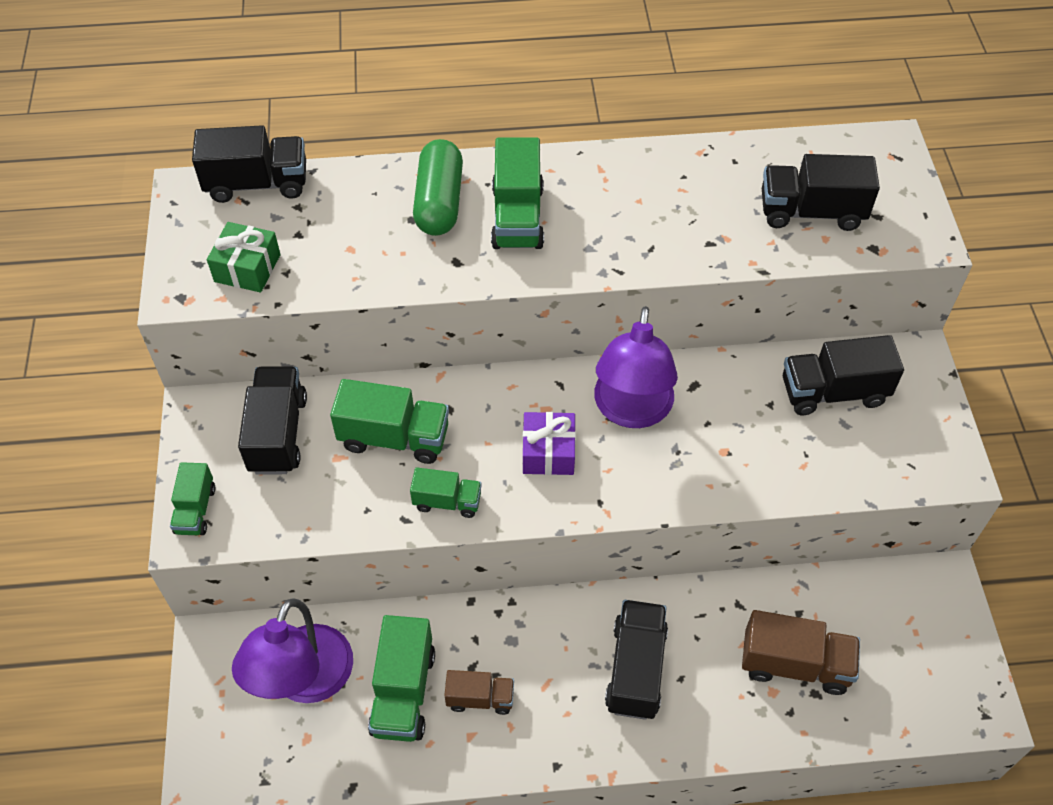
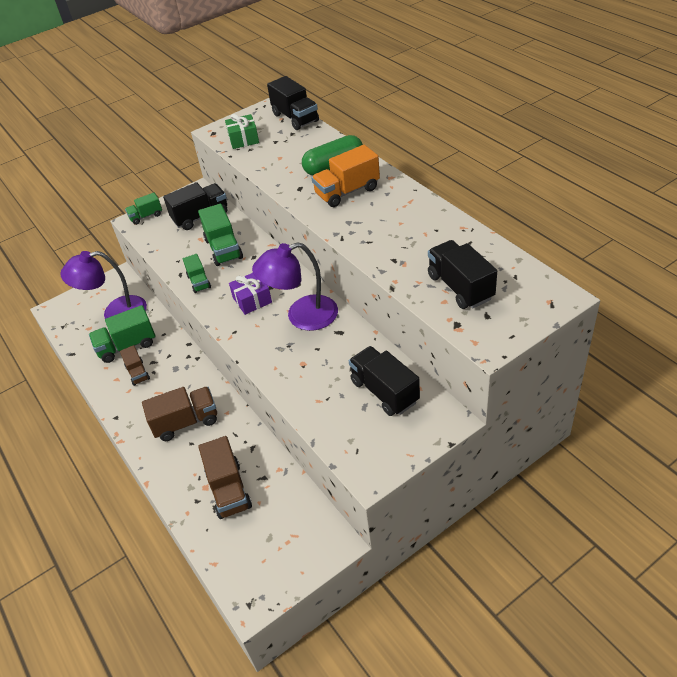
camera: 65 degrees right, 10 degrees down
(517, 217) = (347, 192): green truck -> orange truck
(635, 669) = (186, 422): black truck -> brown truck

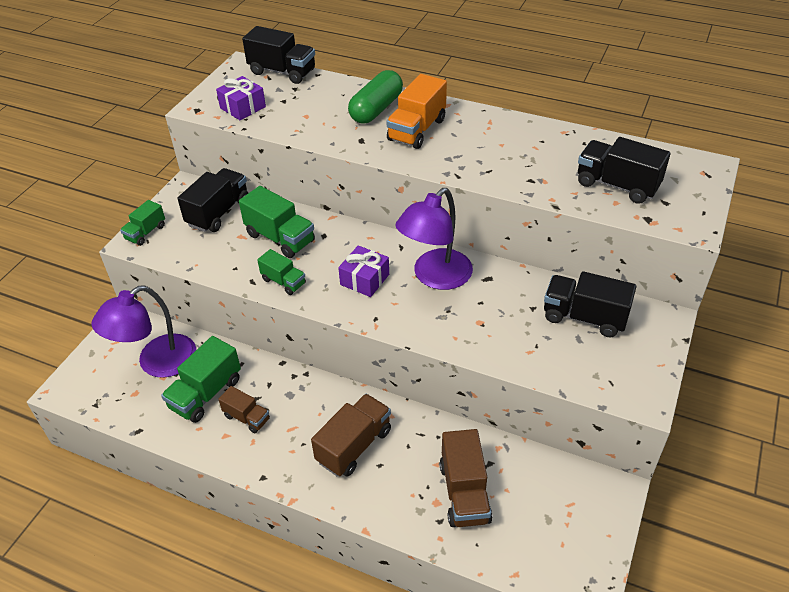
camera: 35 degrees left, 0 degrees up
(229, 490) = (464, 493): brown truck -> brown truck turned 45 degrees clockwise
(243, 139) = (243, 107): green gift -> purple gift

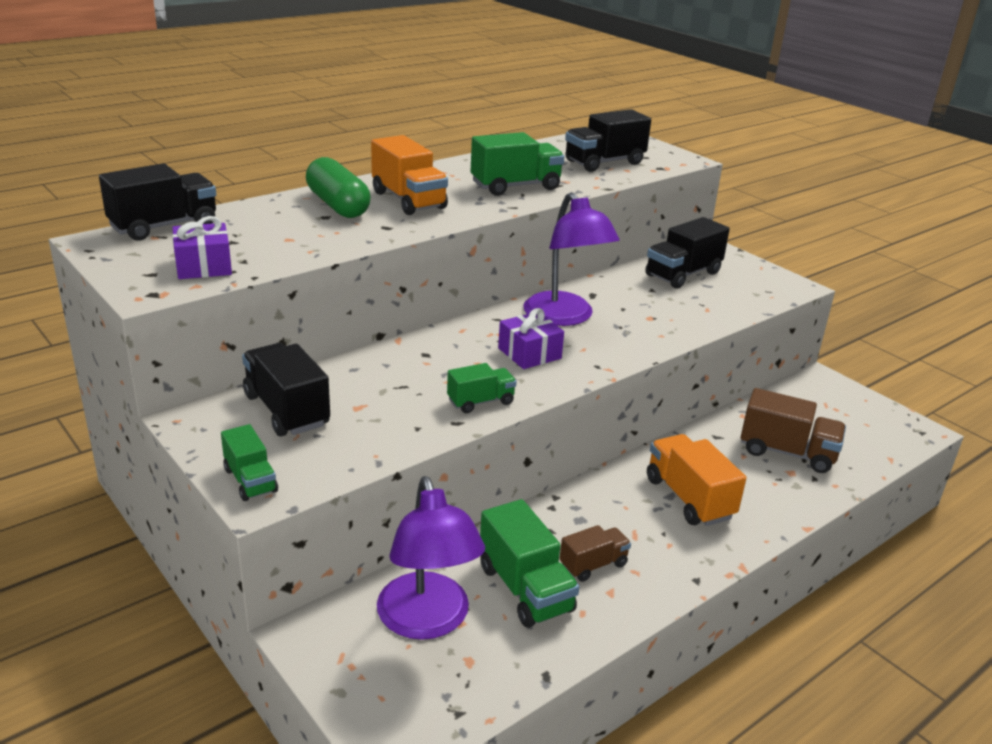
camera: 65 degrees left, 15 degrees down
(280, 238) = (396, 382): green truck -> green truck (515, 186)
(354, 446) = (689, 498): brown truck -> orange truck

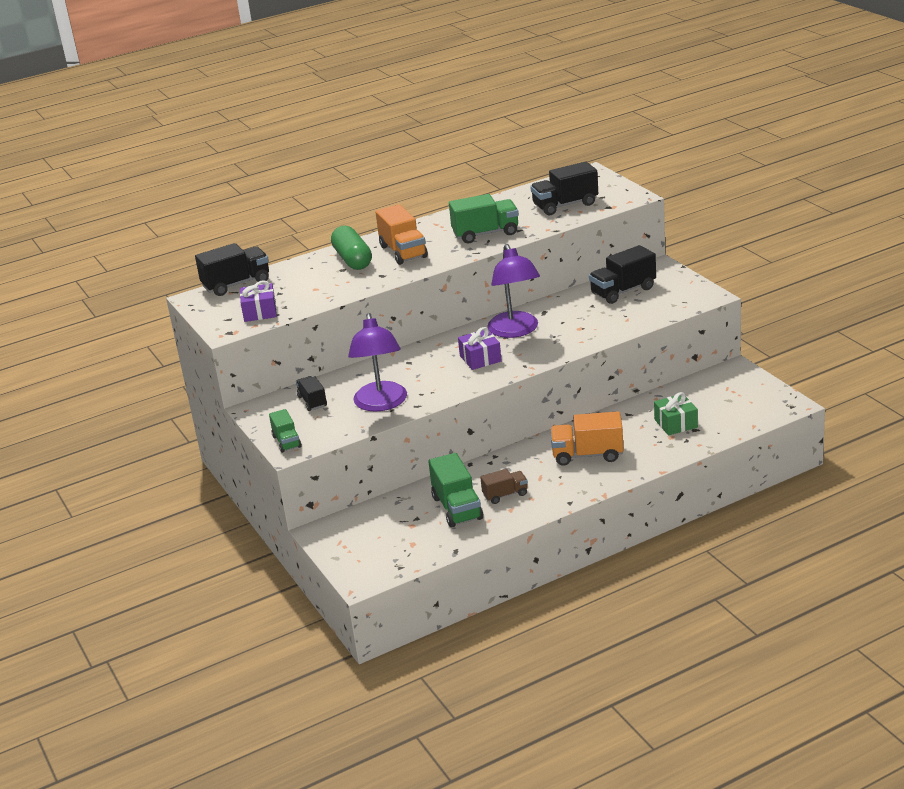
camera: 15 degrees right, 0 degrees up
(286, 410) = (312, 401): black truck -> black truck, size x0.60
(427, 621) = (393, 525): purple lamp -> purple lamp (381, 404)
(481, 402) = (436, 392): green truck -> none
(689, 498) = (587, 455): orange truck -> orange truck turned 75 degrees counterclockwise
(787, 452) = (676, 423): brown truck -> green gift

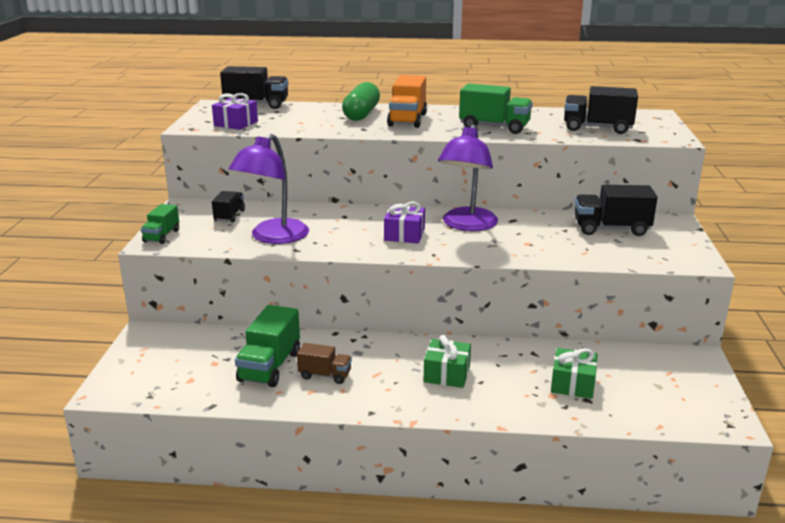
camera: 30 degrees right, 5 degrees down
(587, 455) = (447, 374): orange truck -> green gift

